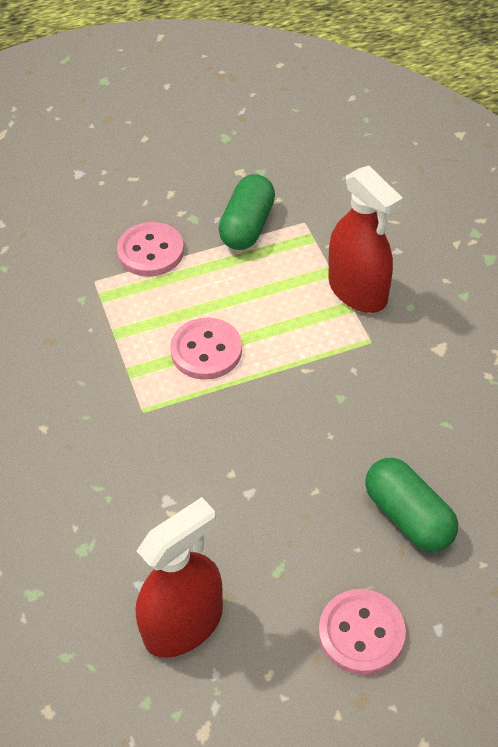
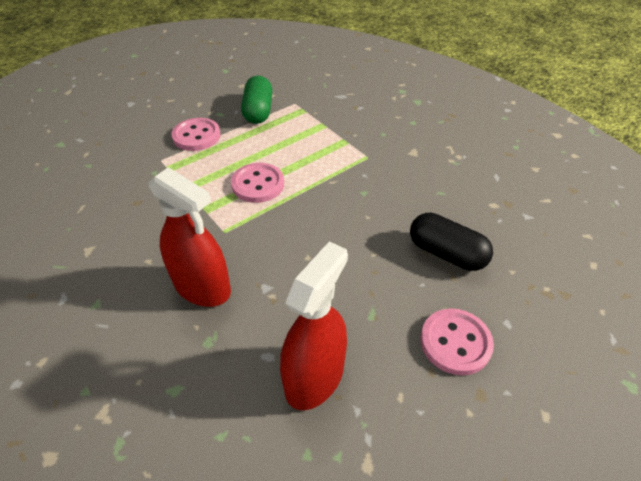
camera: 20 degrees left, 5 degrees down
(357, 291) = (346, 132): red spray bottle -> red spray bottle (202, 287)
(408, 516) = (446, 253): green capsule -> black capsule

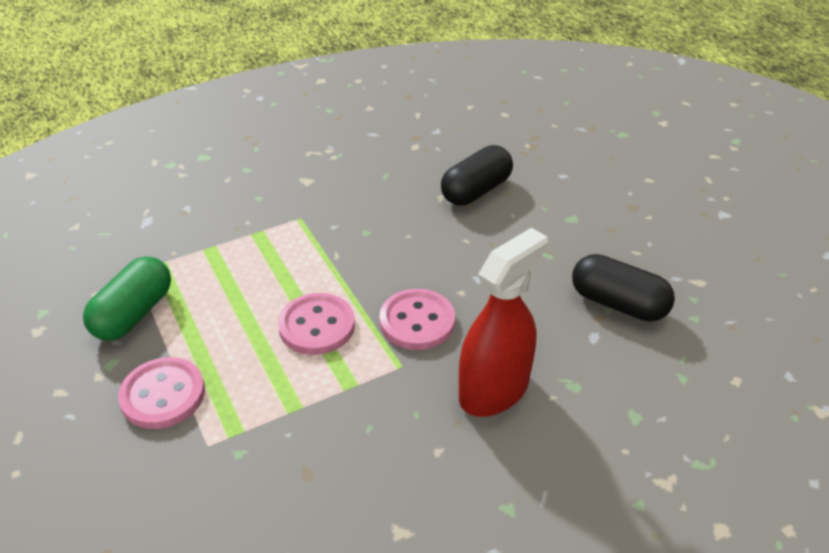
camera: 80 degrees left, 5 degrees down
(258, 111) = (134, 314): green capsule -> green capsule turned 75 degrees counterclockwise
(314, 377) = (618, 304): red spray bottle -> black capsule
(455, 342) = (582, 208): pink button -> pink button (417, 321)

